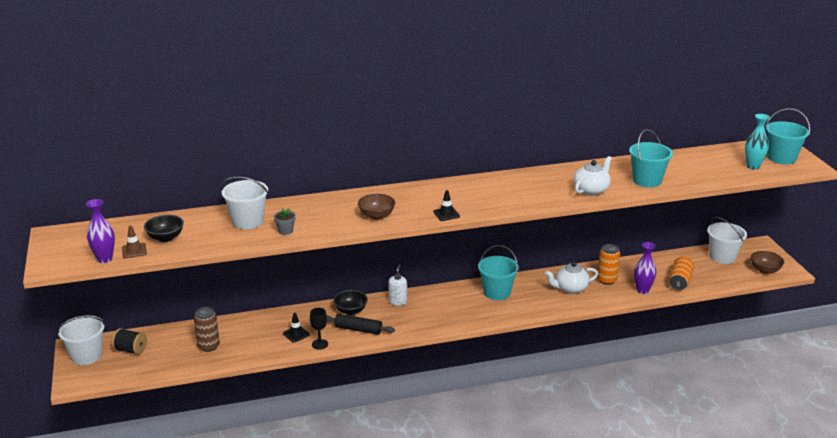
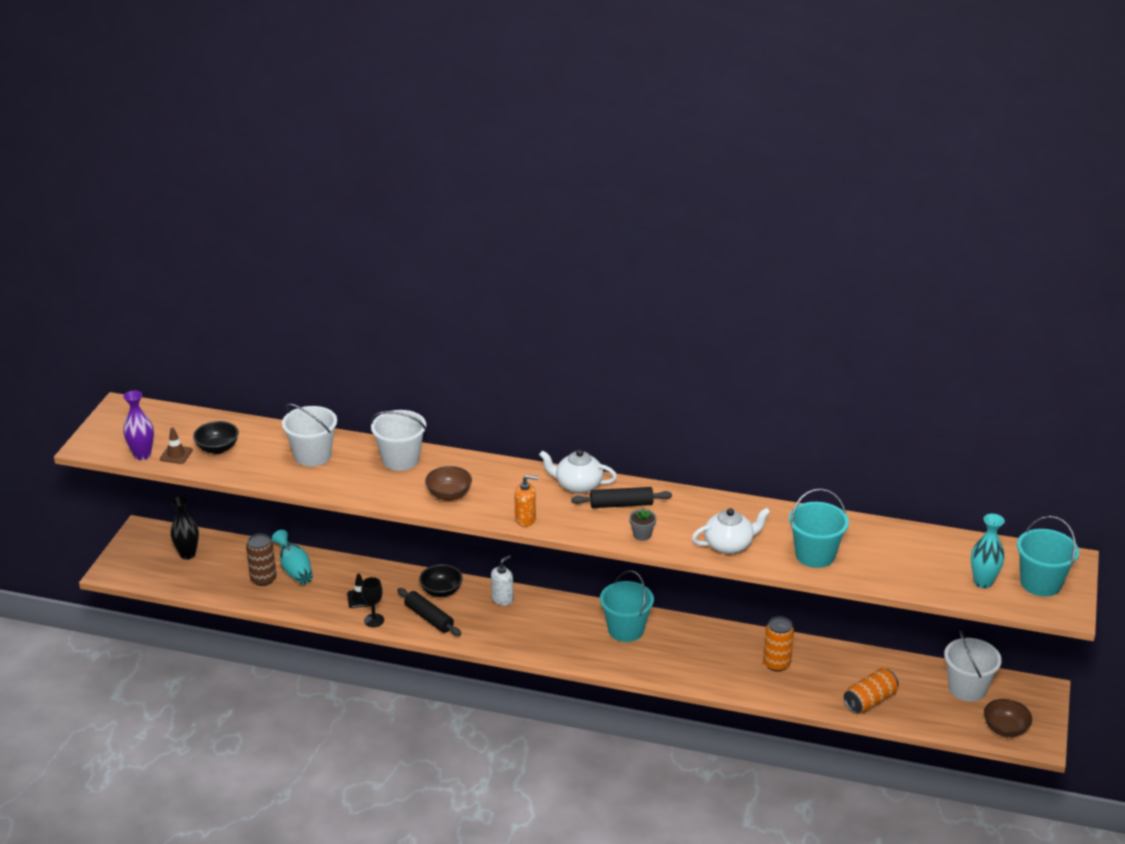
camera: 30 degrees right, 5 degrees up
(86, 355) = (144, 545): white bucket -> white bucket (400, 459)
(130, 350) = (187, 554): black spool -> black vase
(228, 332) = (295, 570): none -> turquoise vase
(285, 231) = (338, 481): grey flower pot -> grey flower pot (642, 535)
(446, 214) = (525, 519): black traffic cone -> orange soap dispenser
(498, 188) = (621, 504): none -> black rolling pin
(570, 288) = (719, 658): white teapot -> white teapot (578, 485)
(642, 290) = (807, 695): purple vase -> none

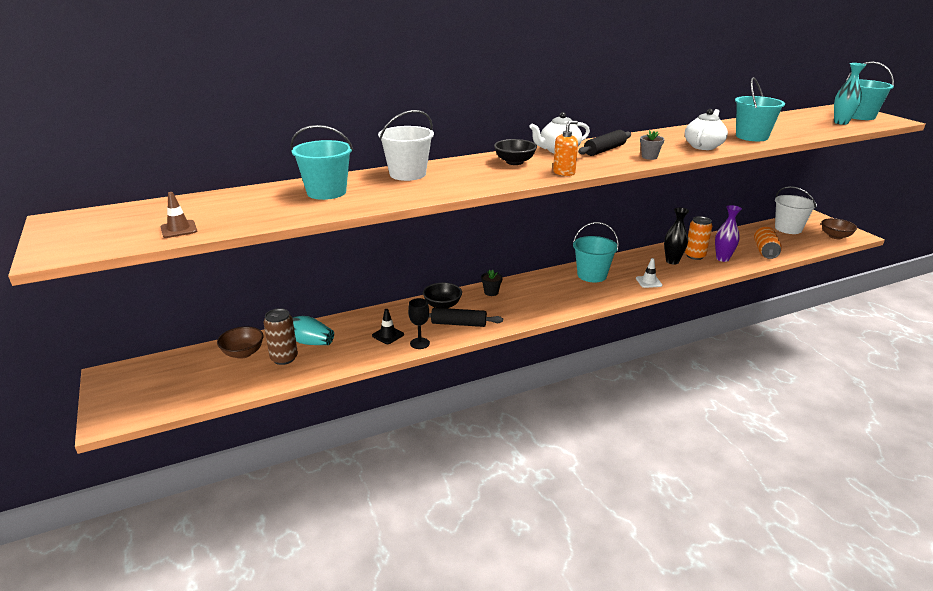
camera: 40 degrees left, 5 degrees down
(142, 455) = (136, 241): purple vase -> purple vase (722, 259)
(187, 554) = (183, 372): black vase -> black vase (672, 261)
(217, 448) = (221, 214): black bowl -> black bowl (514, 162)
(312, 455) = (326, 192): white bucket -> turquoise bucket
(449, 495) = (484, 178): brown bowl -> brown bowl (243, 353)
(502, 599) = (491, 292): white soap dispenser -> black flower pot
(668, 667) = (648, 282): none -> white traffic cone

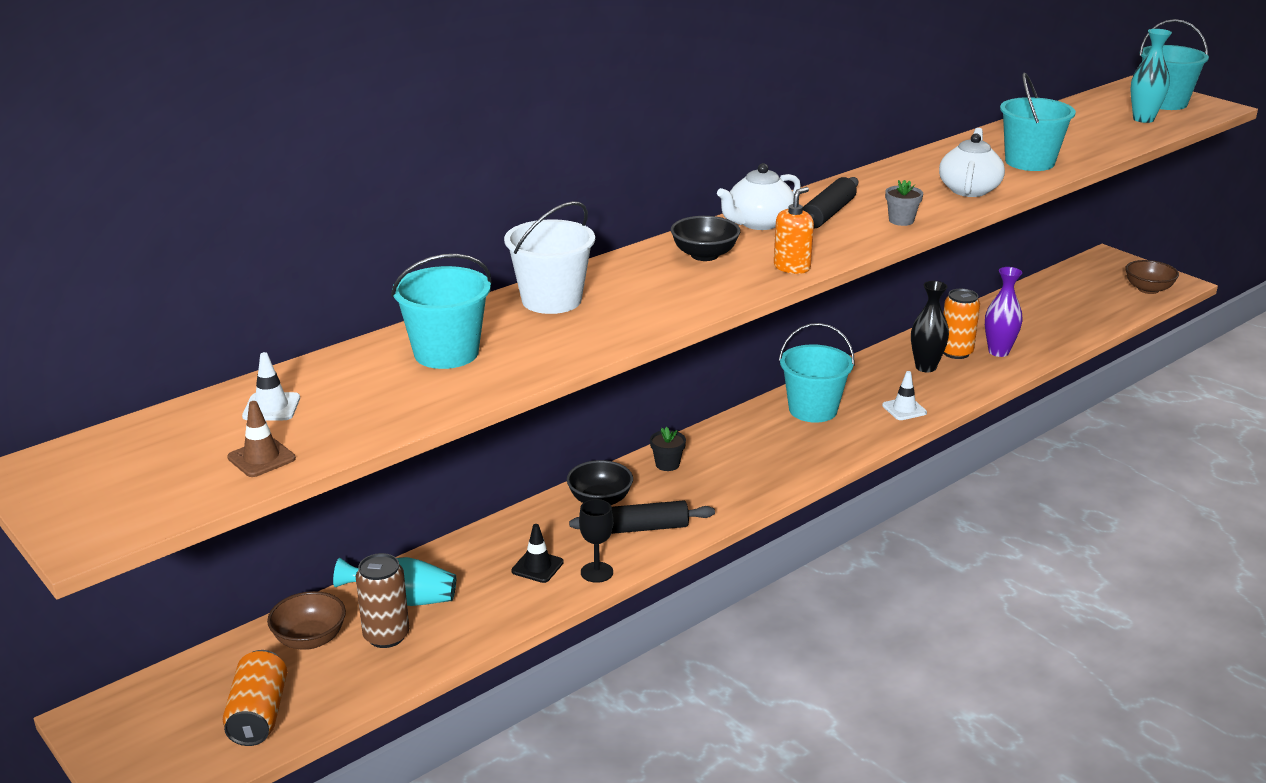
camera: 15 degrees left, 0 degrees up
(208, 206) = (271, 407): none -> white traffic cone
(765, 251) = (1056, 330): orange can -> orange can (258, 715)
(788, 228) = (1076, 284): white bucket -> none

